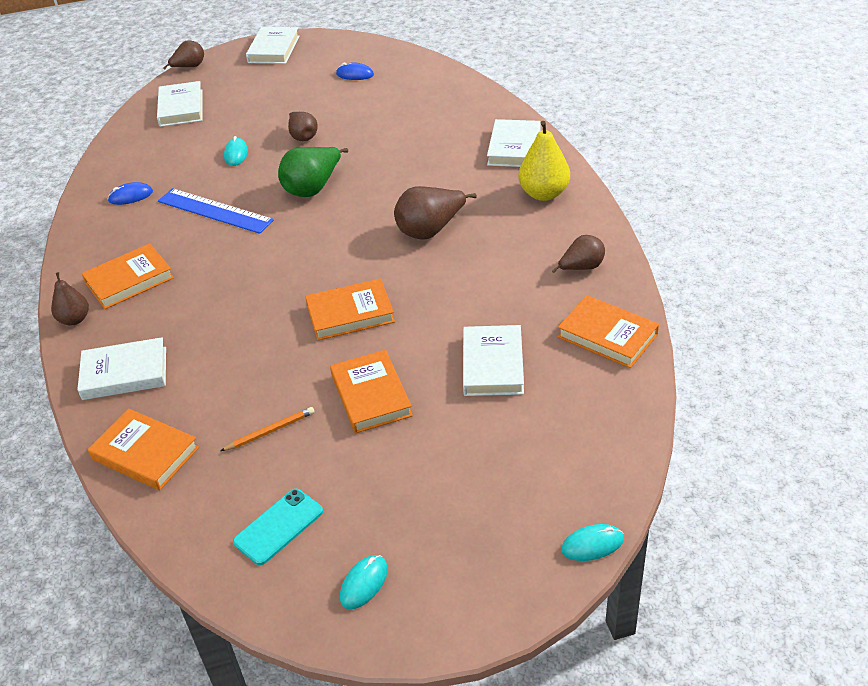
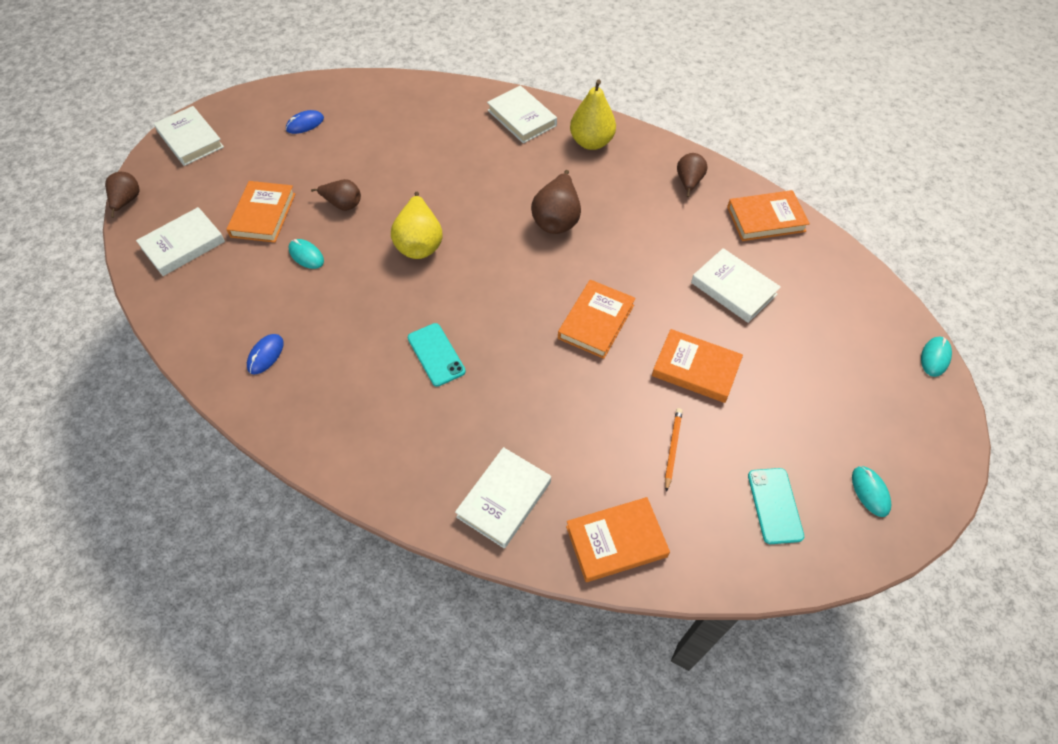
camera: 50 degrees left, 15 degrees up
(74, 319) = (390, 494): brown pear -> none
(129, 280) = (385, 425): orange book -> orange book (263, 215)
(181, 108) = (183, 245): white book -> white book turned 75 degrees counterclockwise
(215, 211) = (365, 316): blue ruler -> none
(218, 261) = (436, 354): none -> turquoise phone
(313, 188) = (419, 243): green pear -> yellow pear

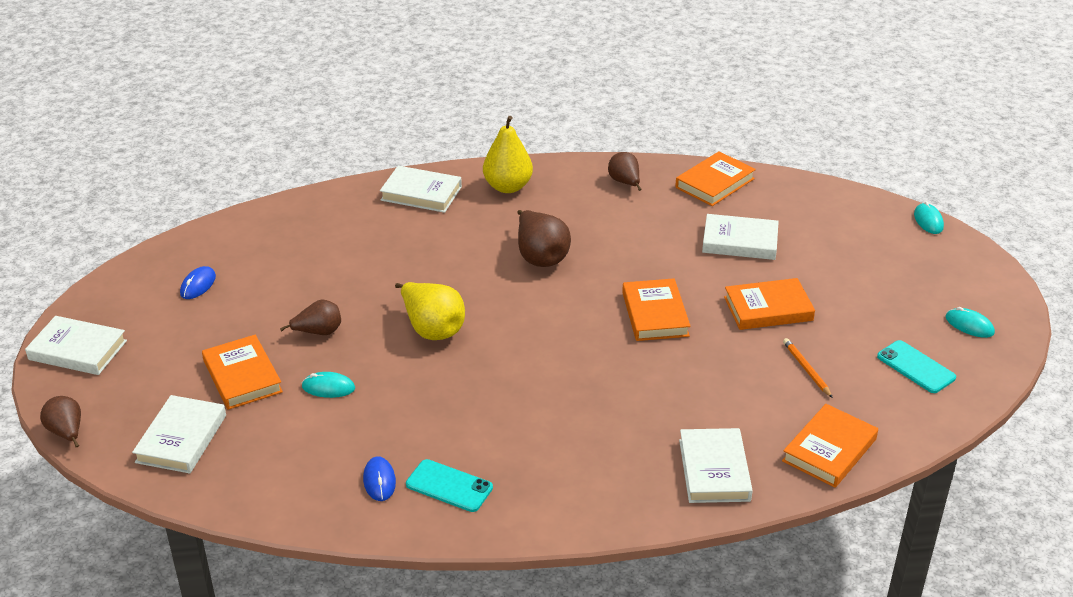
camera: 35 degrees left, 20 degrees down
(436, 354) = (543, 402): turquoise phone -> turquoise phone (449, 486)

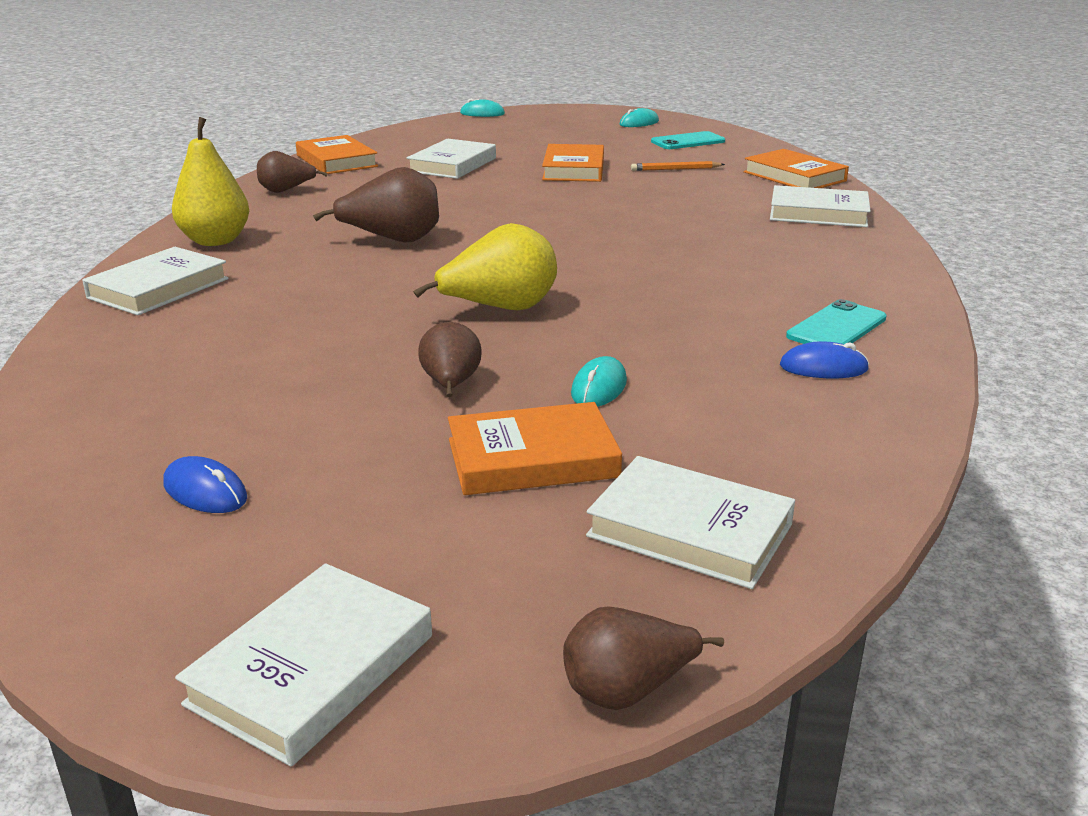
camera: 75 degrees left, 10 degrees down
(655, 314) = (552, 206): orange book -> none

